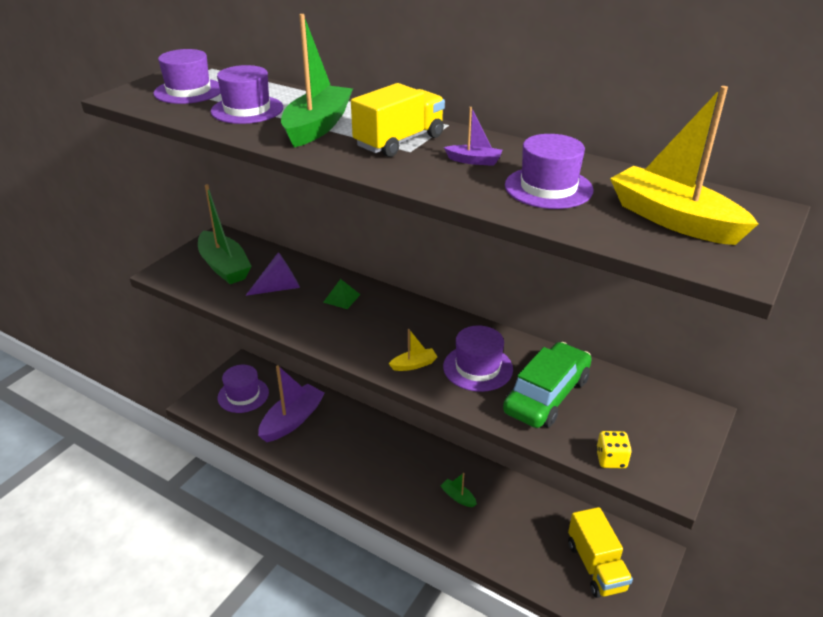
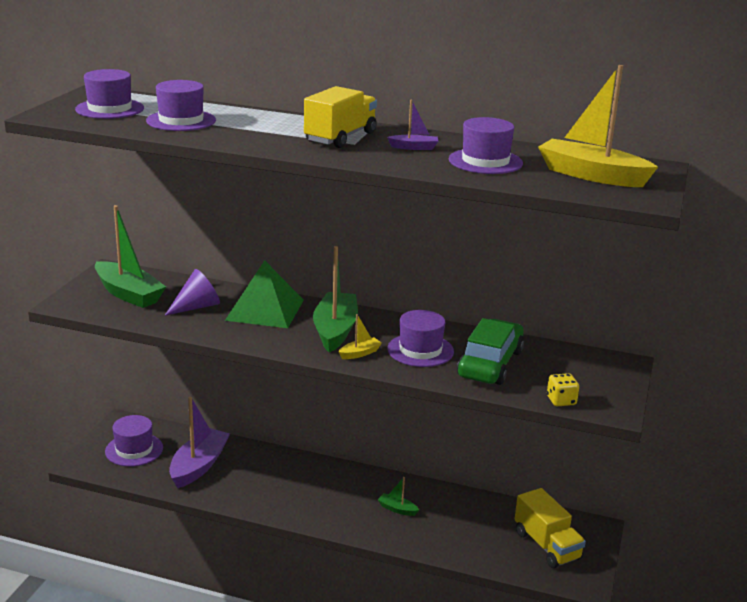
camera: 15 degrees left, 10 degrees down
(317, 126) = (258, 130): green boat -> green boat (335, 330)
(341, 298) = (265, 310): green pyramid -> green pyramid, size x2.26

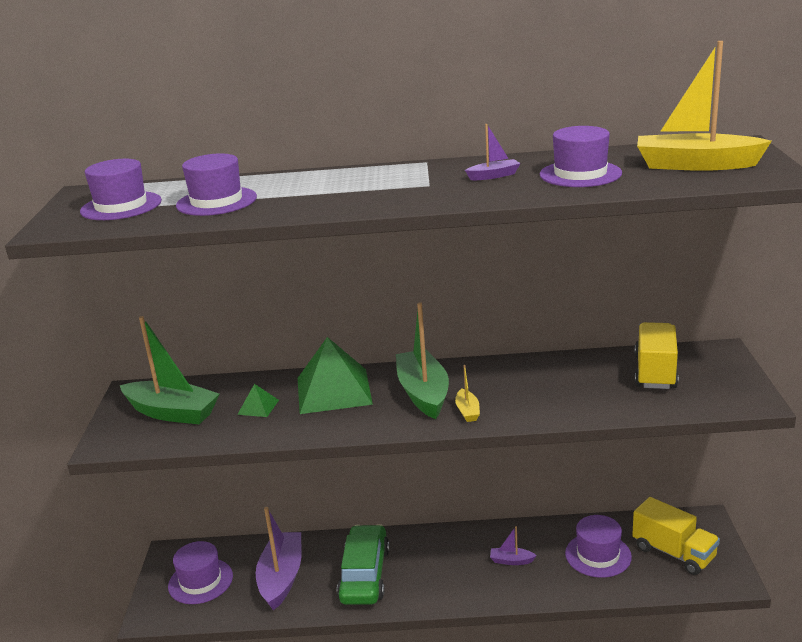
camera: 15 degrees left, 0 degrees up
(196, 307) = (258, 407): purple cone -> green pyramid
(340, 137) = (408, 182): yellow truck -> yellow truck (655, 372)
(360, 353) = (467, 411): yellow boat -> yellow boat turned 135 degrees clockwise
(397, 509) = (511, 561): green boat -> purple boat
(420, 350) = (524, 391): purple hat -> purple hat (598, 555)
(490, 363) = (601, 386): green car -> green car (364, 575)
(561, 401) = (699, 406): yellow dice -> none

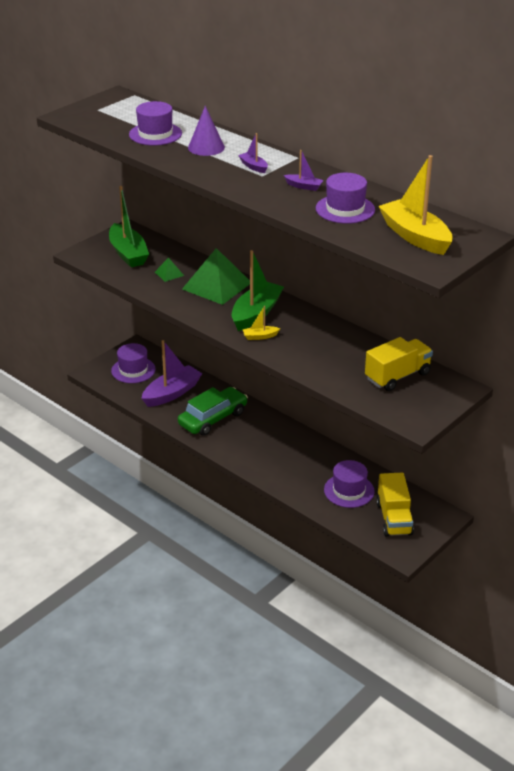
camera: 40 degrees right, 10 degrees up
(121, 206) = (114, 115): purple hat -> none
(307, 189) = (206, 147): none -> purple cone
(467, 411) = (260, 336): yellow boat -> yellow boat turned 45 degrees clockwise
(511, 561) = (297, 462): purple boat -> purple boat (253, 167)

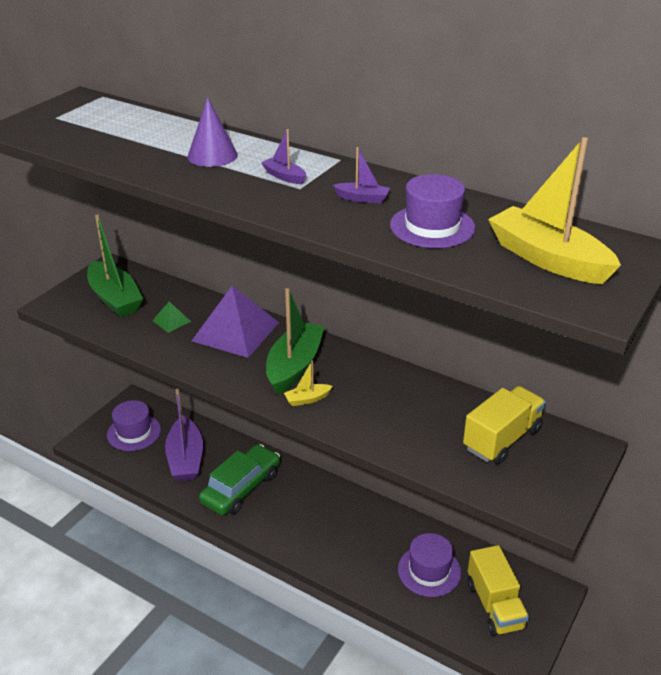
camera: 10 degrees left, 0 degrees up
(155, 134) = (139, 143): purple hat -> none
(172, 393) = (185, 458): purple boat -> purple boat turned 135 degrees clockwise
(217, 285) = (235, 331): green pyramid -> purple pyramid

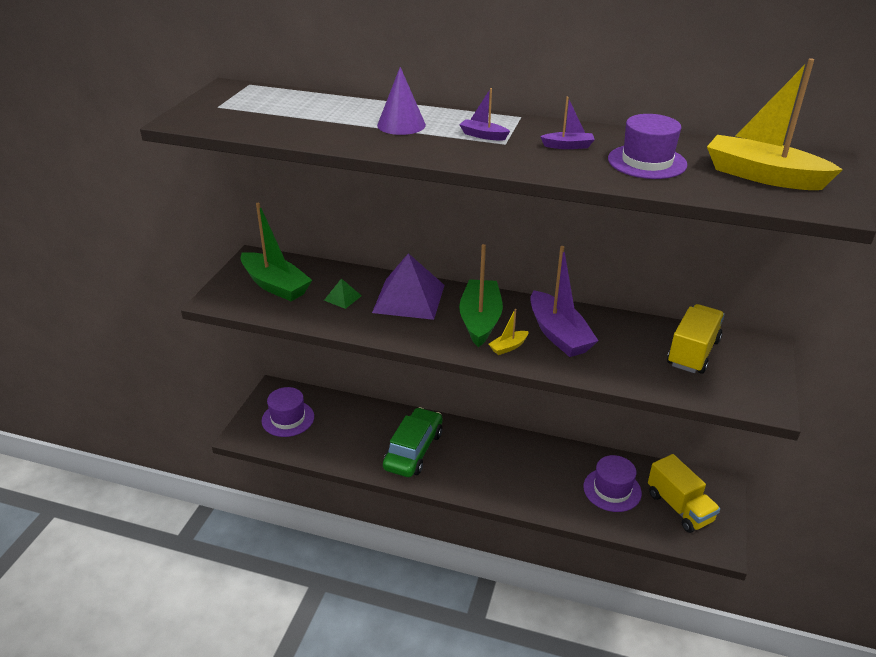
camera: 15 degrees left, 0 degrees up
(185, 458) = (349, 433): purple boat -> purple boat (558, 334)

